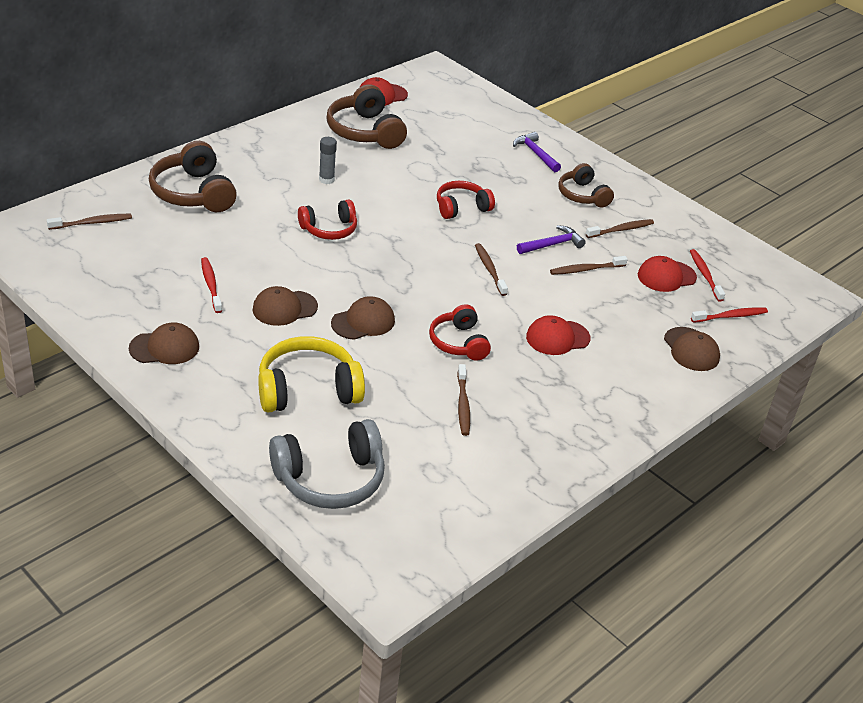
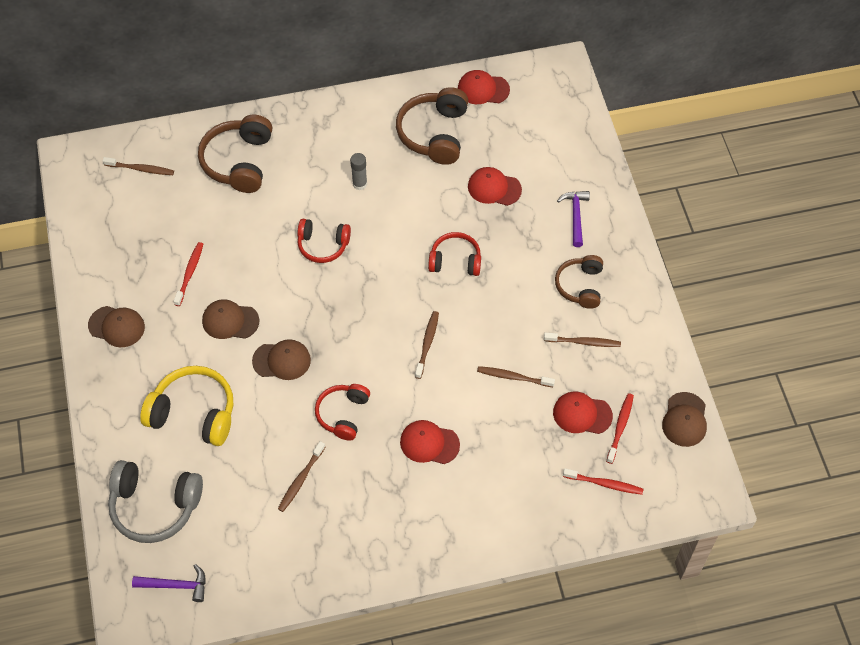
camera: 35 degrees right, 20 degrees up
(450, 153) = (494, 188): none -> red cap
(552, 244) = (505, 336): purple hammer -> purple hammer (176, 585)
(691, 349) = (537, 505): brown cap -> brown cap (685, 419)

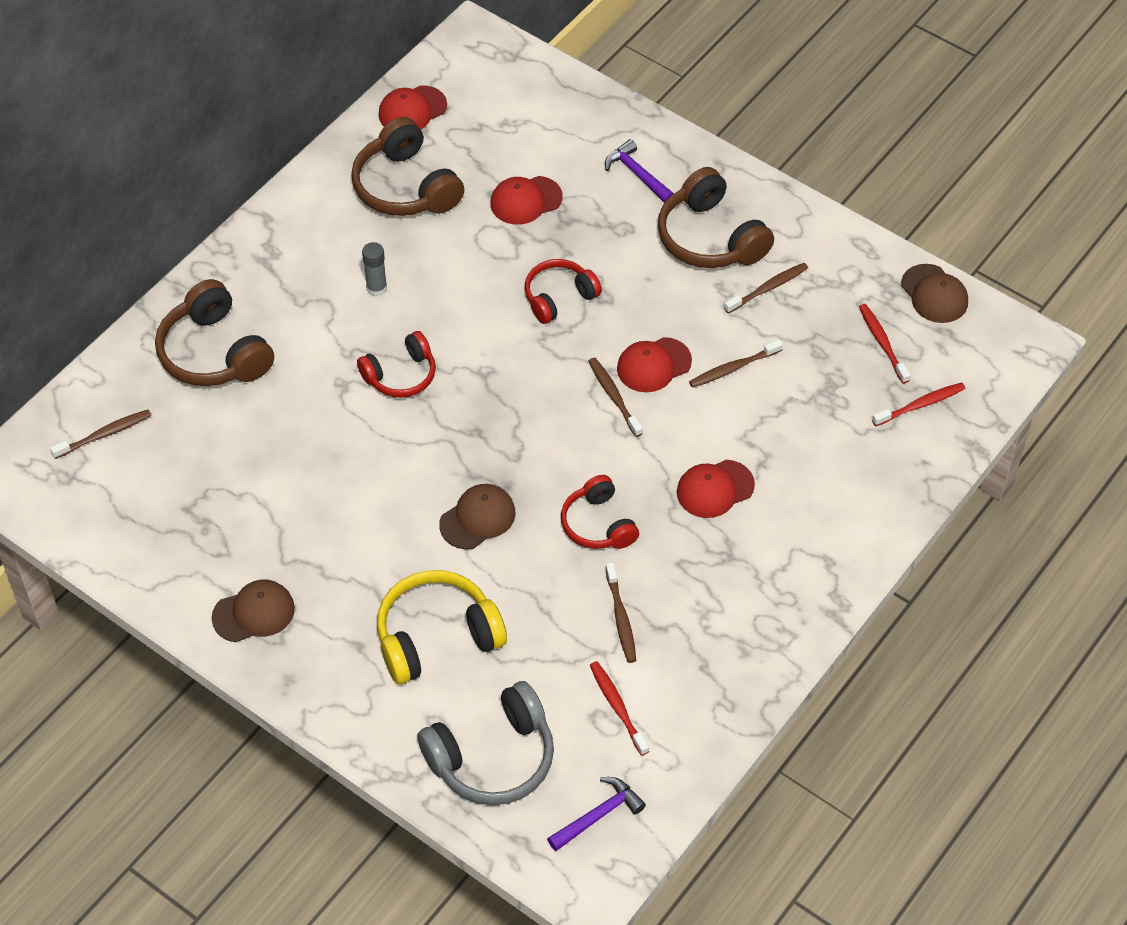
camera: 40 degrees left, 5 degrees down
(190, 273) = (280, 502): red toothbrush -> red toothbrush (617, 707)
(230, 321) = (378, 519): brown cap -> none
(580, 286) = (710, 238): brown headphones -> brown headphones, size x1.55
(582, 414) = (834, 356): red cap -> red cap (654, 365)

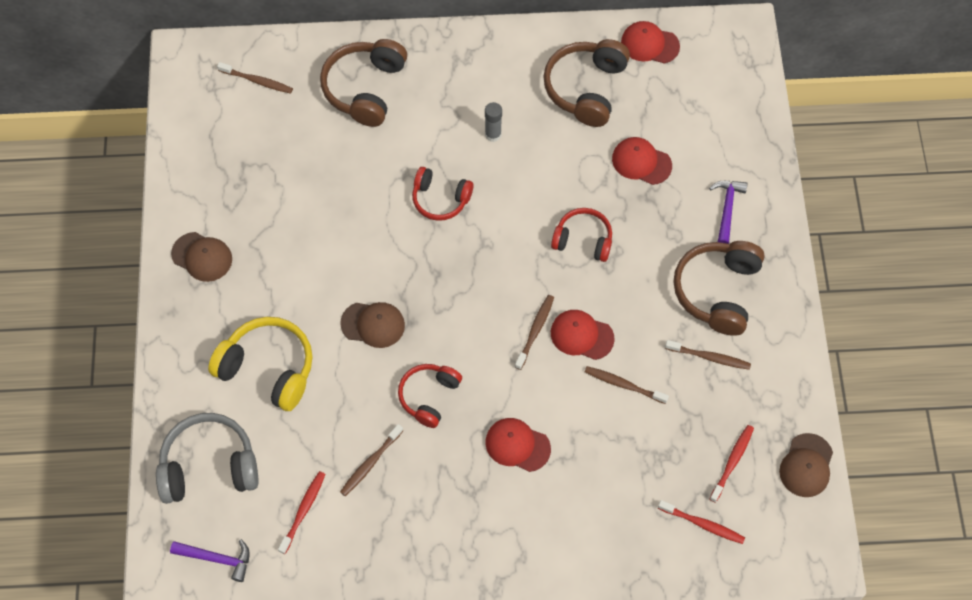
camera: 50 degrees right, 10 degrees up
(493, 757) = (209, 466): grey headphones -> grey headphones turned 150 degrees clockwise

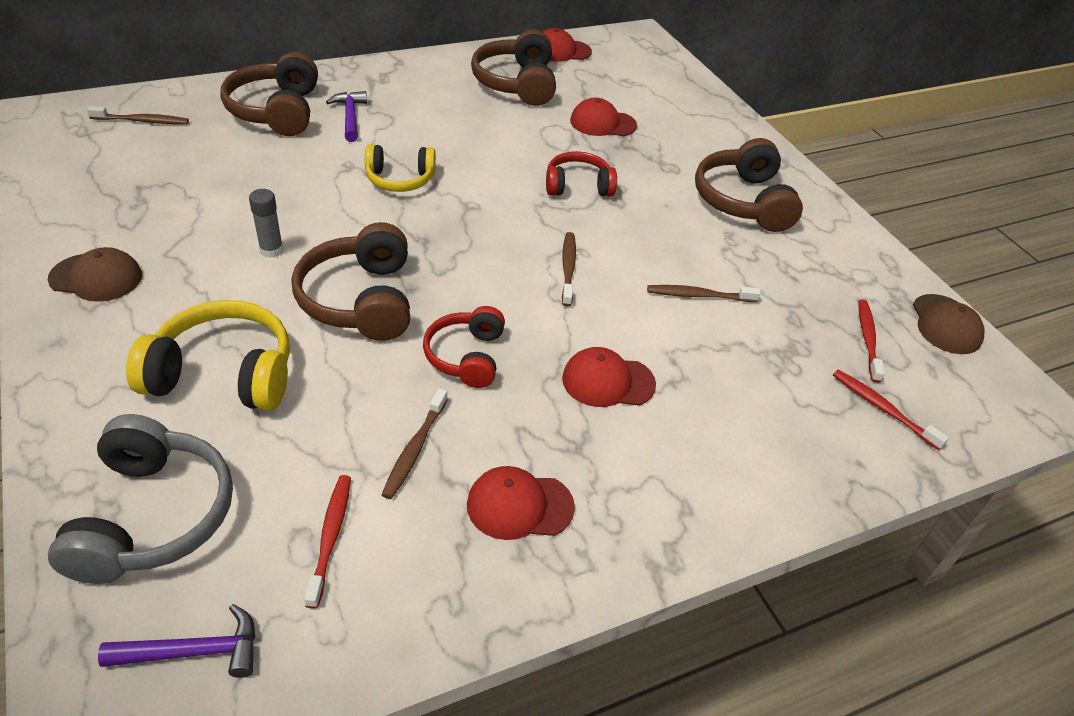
camera: 25 degrees left, 20 degrees down
(209, 466) = (153, 516): grey headphones -> grey headphones turned 120 degrees clockwise
(373, 324) = (360, 300): brown cap -> brown headphones
(440, 199) = (400, 179): red headphones -> yellow headphones
(493, 134) = (437, 125): grey glue stick -> grey glue stick (271, 250)
(581, 335) = (624, 262): red cap -> red cap (519, 506)
(703, 524) = (882, 408): red toothbrush -> red toothbrush turned 135 degrees counterclockwise
(709, 357) = (774, 254): brown toothbrush -> none
(727, 209) = (708, 142): purple hammer -> purple hammer (350, 117)

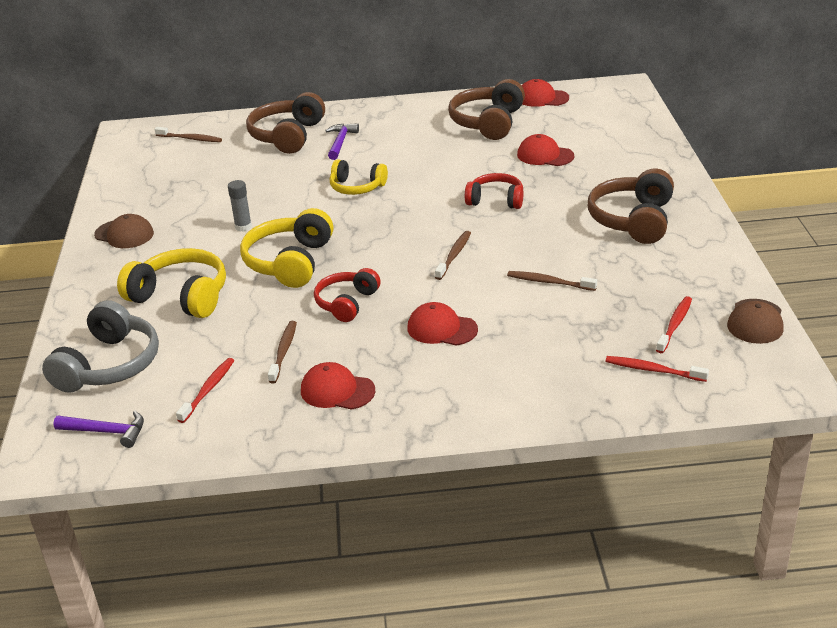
camera: 25 degrees right, 10 degrees down
(360, 300) = (290, 262): brown headphones -> yellow headphones
(414, 449) = (283, 351): brown toothbrush -> brown toothbrush turned 150 degrees clockwise
(882, 408) = (653, 370): red toothbrush -> red toothbrush turned 45 degrees counterclockwise

